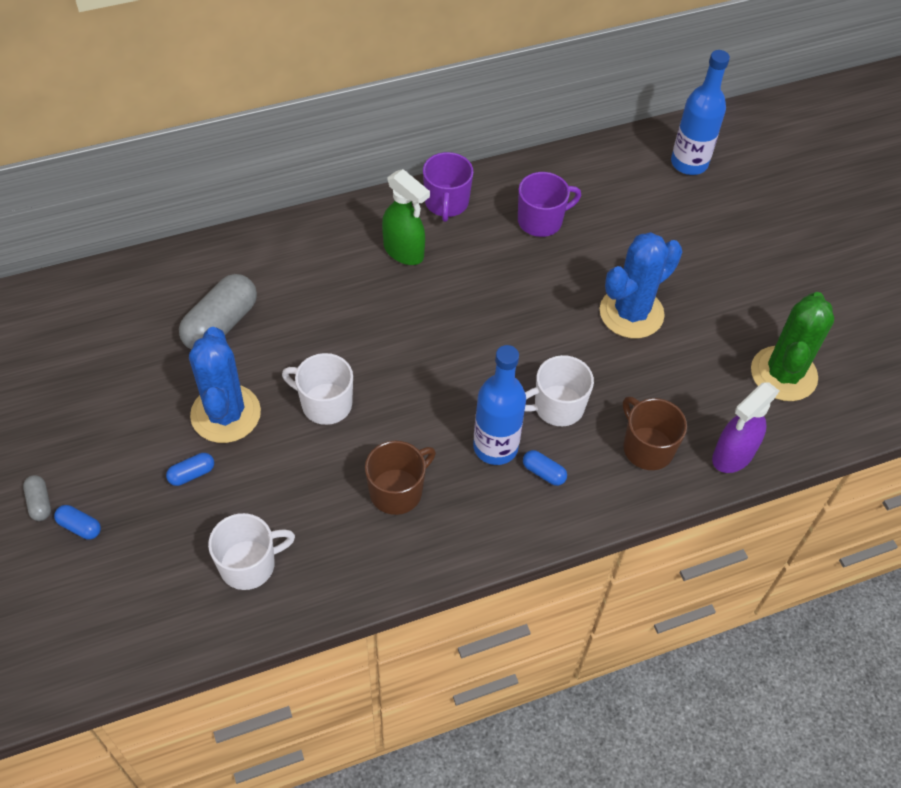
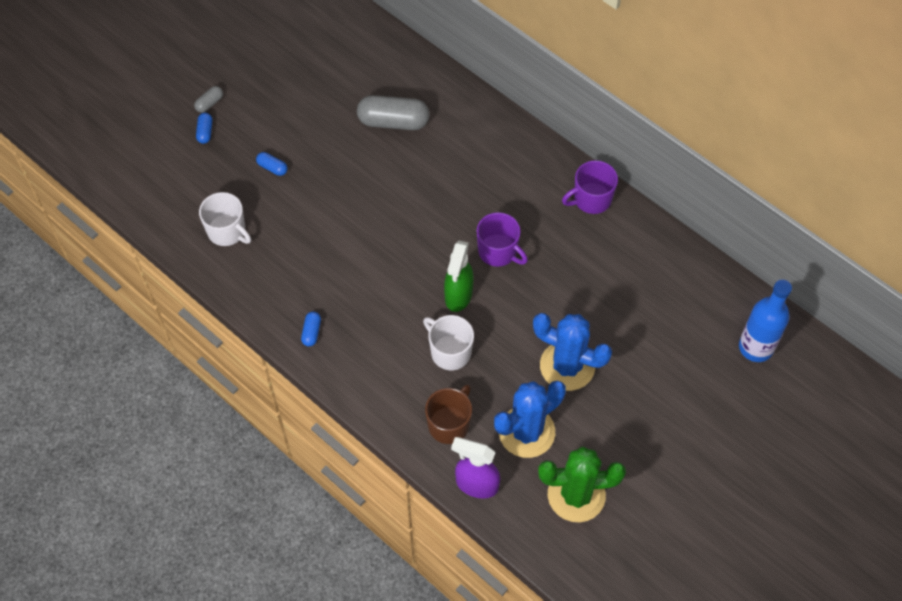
camera: 65 degrees right, 5 degrees up
(226, 414) = (326, 162): blue cactus -> blue cactus (526, 432)
(325, 404) = (367, 212): white mug -> none
(397, 491) = (324, 286): brown mug -> none
(404, 252) = (526, 195): green spray bottle -> green spray bottle (458, 296)
(495, 447) = (393, 328): blue bottle -> none
(541, 221) = (617, 268): purple mug -> purple mug (498, 251)
(543, 472) = (389, 366): blue capsule -> blue capsule (311, 332)

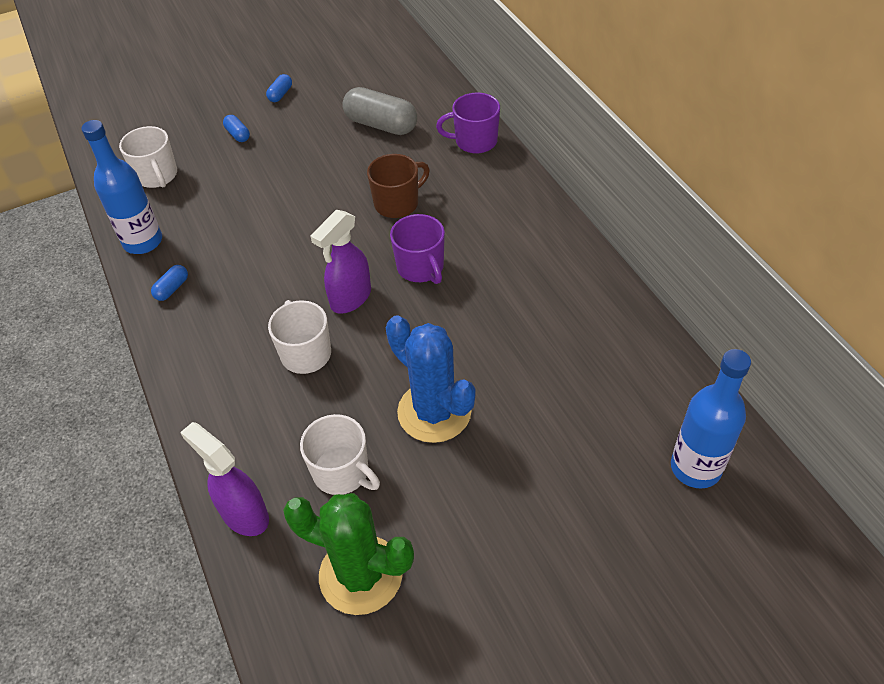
camera: 25 degrees right, 10 degrees down
(205, 132) = (197, 92): blue capsule -> blue capsule (280, 94)
(209, 103) = (218, 72): grey capsule -> none
(258, 298) = (143, 242): none -> blue bottle
(449, 424) = (256, 432): brown mug -> brown mug (397, 203)
(458, 296) = (350, 299): green spray bottle -> purple spray bottle
(526, 432) = (342, 472): blue cactus -> white mug
(591, 199) = (556, 245): purple mug -> purple mug (475, 141)

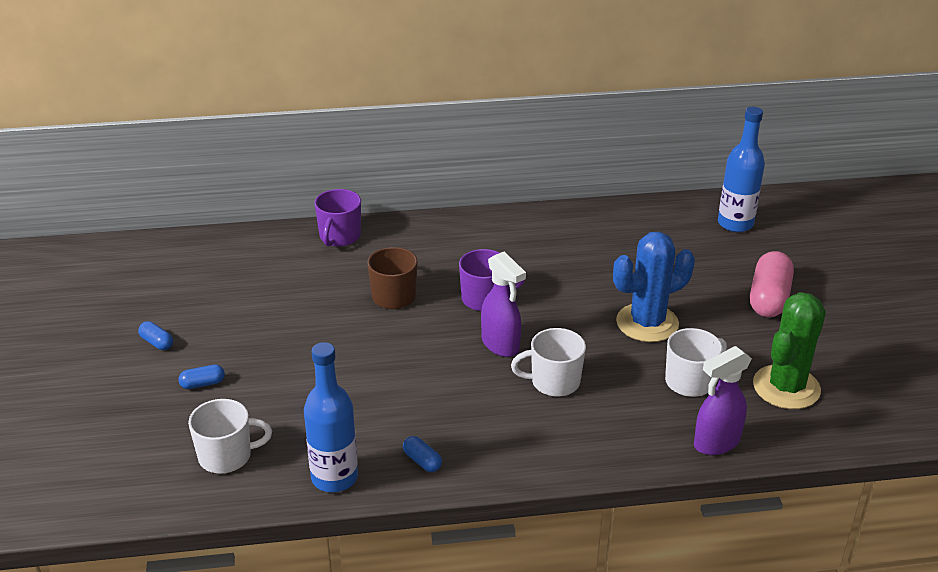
camera: 75 degrees left, 15 degrees down
(381, 125) = (270, 284): grey capsule -> none
(538, 532) = (769, 298): none -> pink capsule

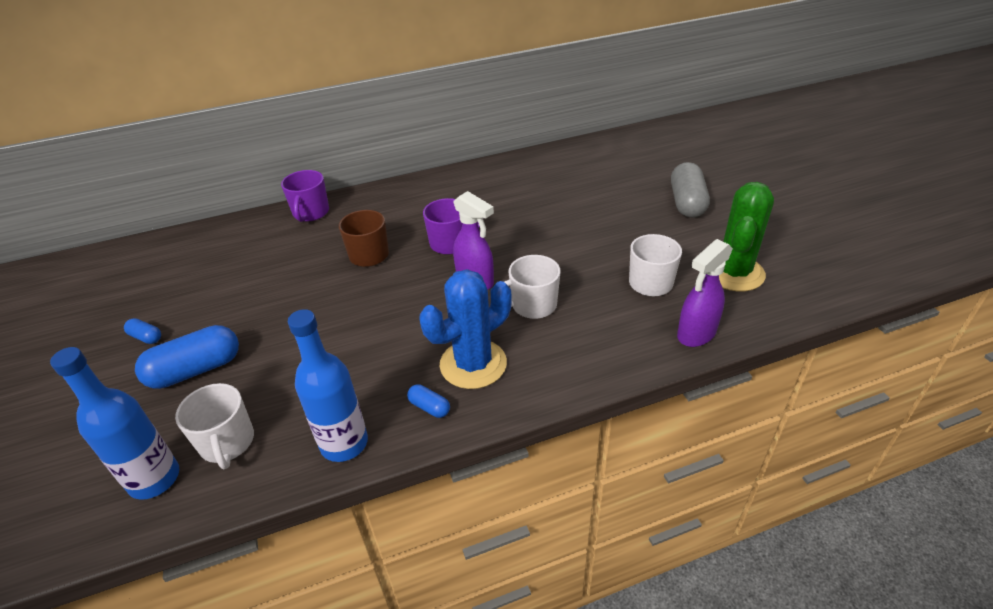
camera: 10 degrees left, 5 degrees up
(203, 384) = (196, 370): blue capsule -> blue capsule, size x2.11
(226, 456) = (227, 443): white mug -> white mug turned 90 degrees clockwise
(647, 323) = (596, 239): blue cactus -> blue cactus (473, 364)
(735, 224) = (636, 151): blue bottle -> blue bottle (154, 479)
(769, 298) = (687, 203): pink capsule -> grey capsule

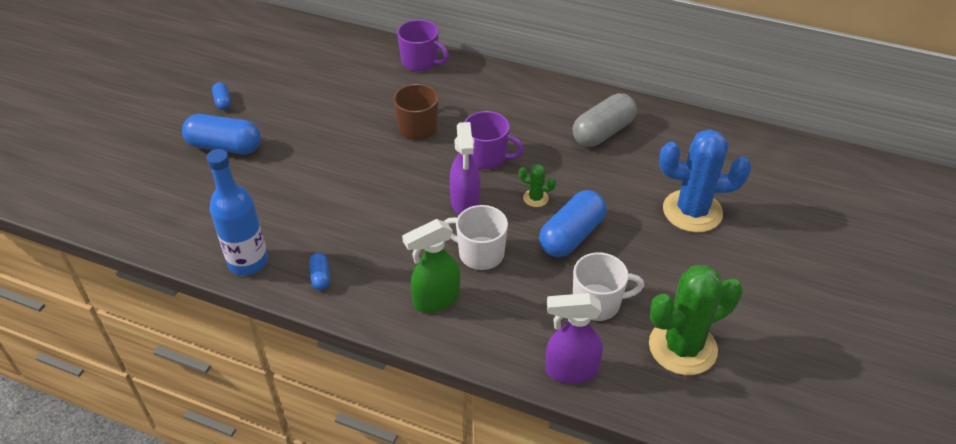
camera: 40 degrees right, 5 degrees up
(154, 479) = (139, 206): blue bottle -> none
(227, 443) = (192, 211): white mug -> none
(311, 213) = (420, 62): purple mug -> purple mug turned 105 degrees counterclockwise
(473, 364) = (383, 268): blue cactus -> blue cactus (692, 211)
(521, 248) = (535, 198): none -> green cactus
(545, 357) = (436, 300): none -> green spray bottle
(577, 255) = (571, 235): none -> blue capsule
(687, 203) = (742, 254): grey capsule -> grey capsule (603, 132)

